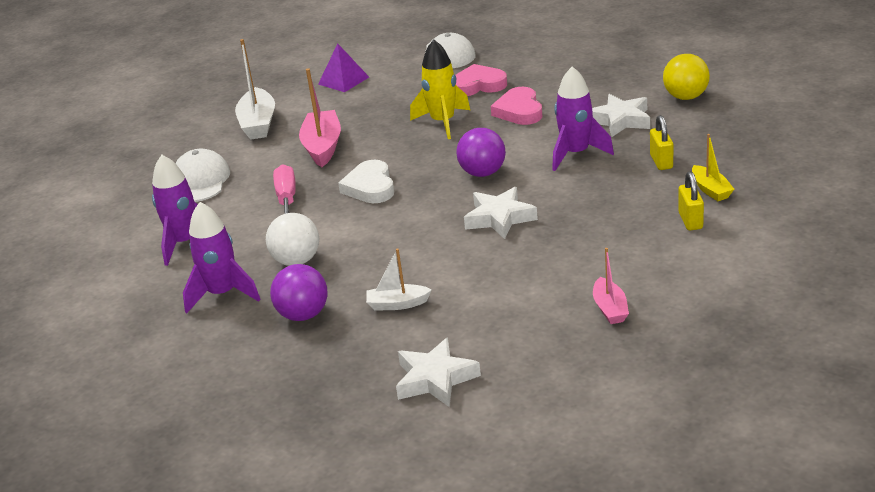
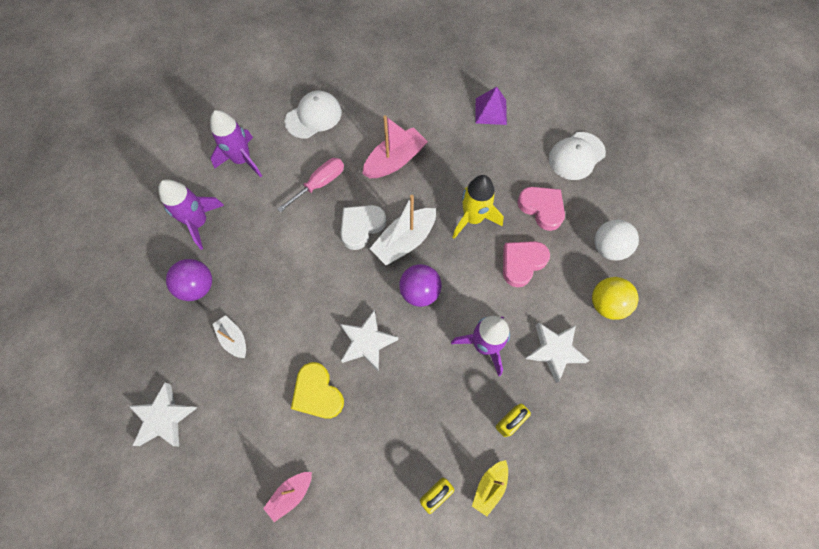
camera: 50 degrees right, 35 degrees up
(258, 124) = (401, 99): white boat -> white boat (404, 241)
(297, 261) = (253, 241): white ball -> white ball (608, 248)
(520, 263) = (317, 393): none -> yellow heart
(685, 97) = (626, 384): yellow ball -> yellow ball (606, 304)

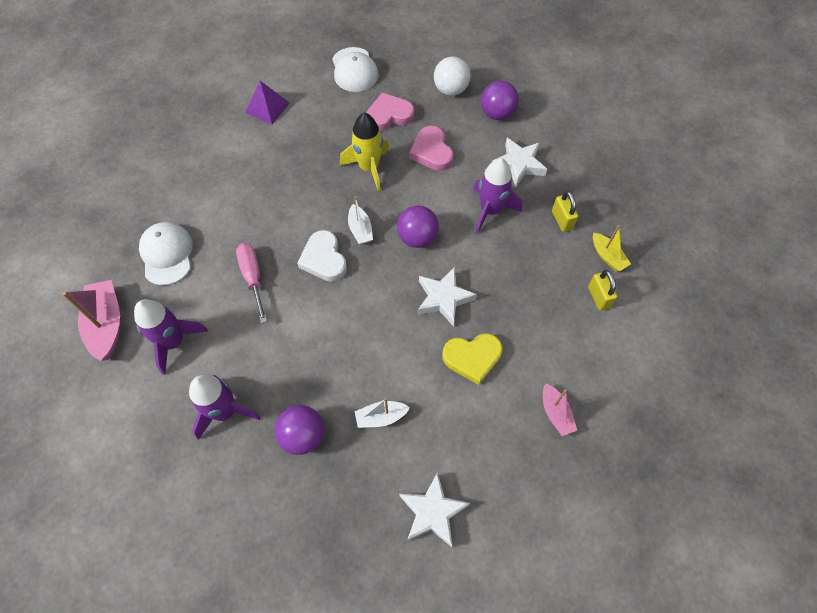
camera: 65 degrees left, 5 degrees down
(395, 160) = (269, 203): pink boat -> pink boat (107, 324)
(404, 241) = (360, 229): white boat -> white boat, size x0.59
(606, 304) = (497, 114): yellow ball -> purple ball

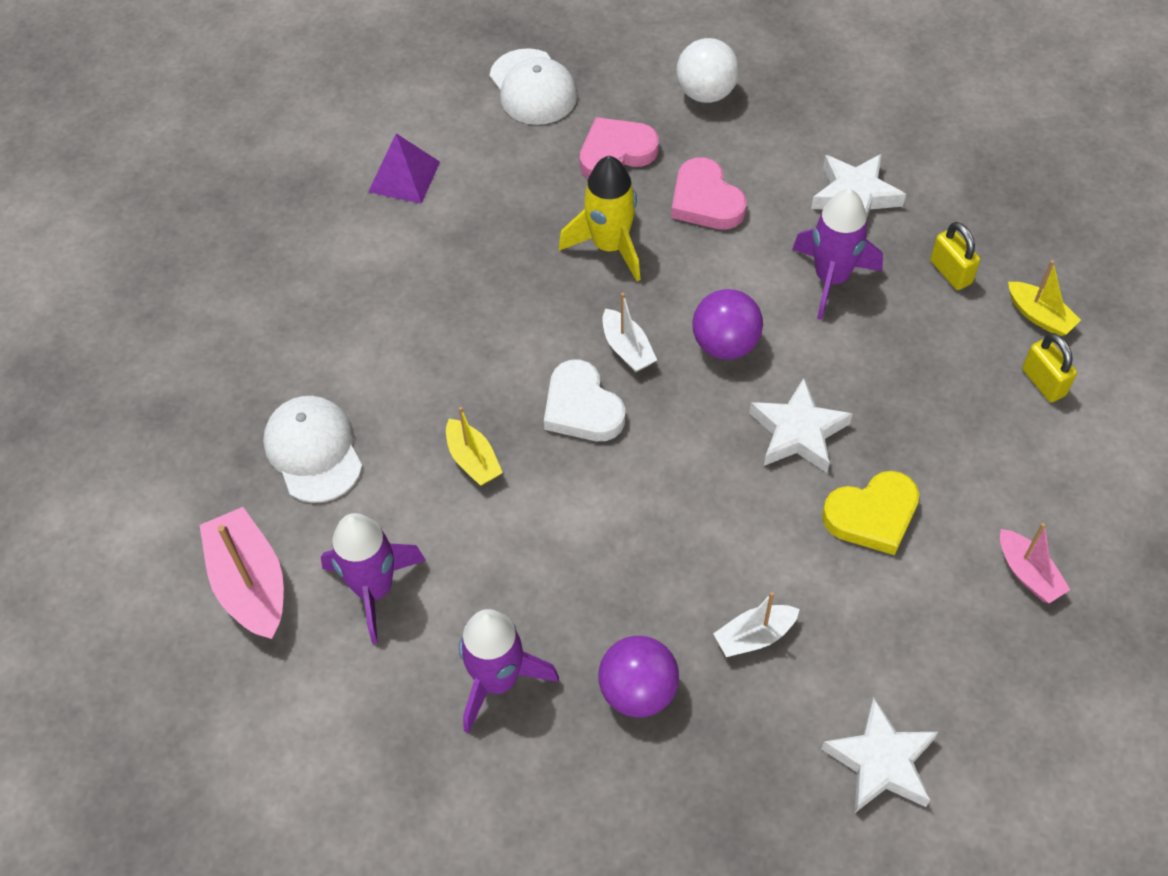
camera: 10 degrees left, 5 degrees down
(253, 277) = (473, 460): pink screwdriver -> yellow boat
(497, 114) = (795, 119): purple ball -> none

